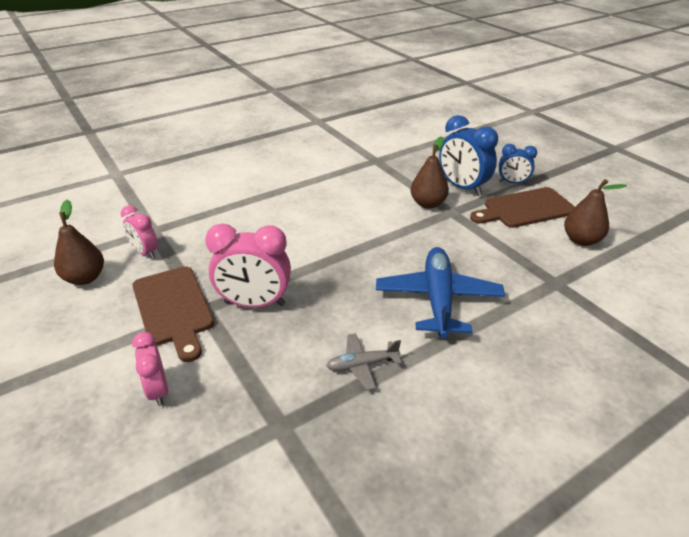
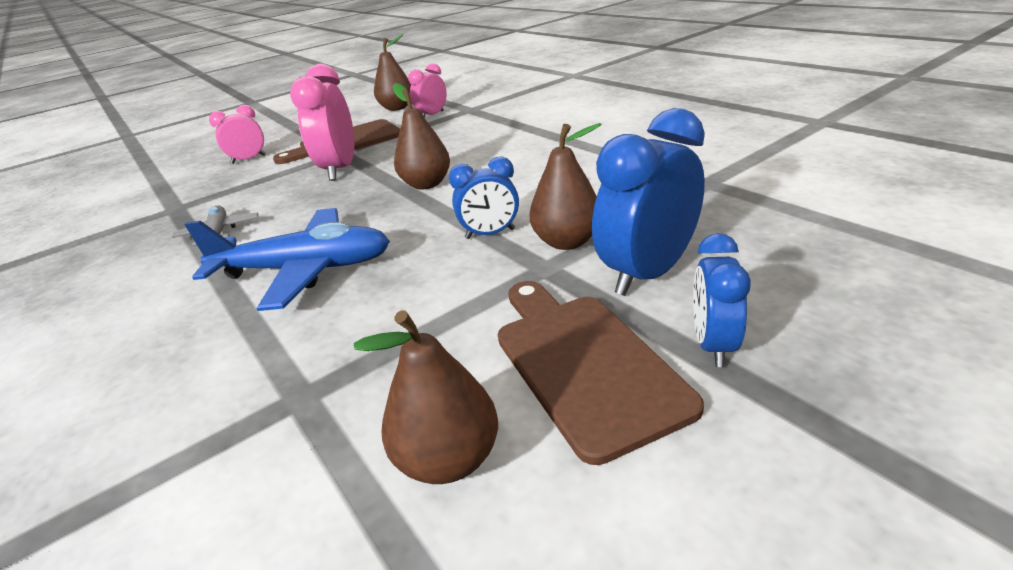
camera: 90 degrees right, 5 degrees down
(322, 251) = (426, 184): none -> brown pear
(411, 226) = (490, 234): none -> blue clock

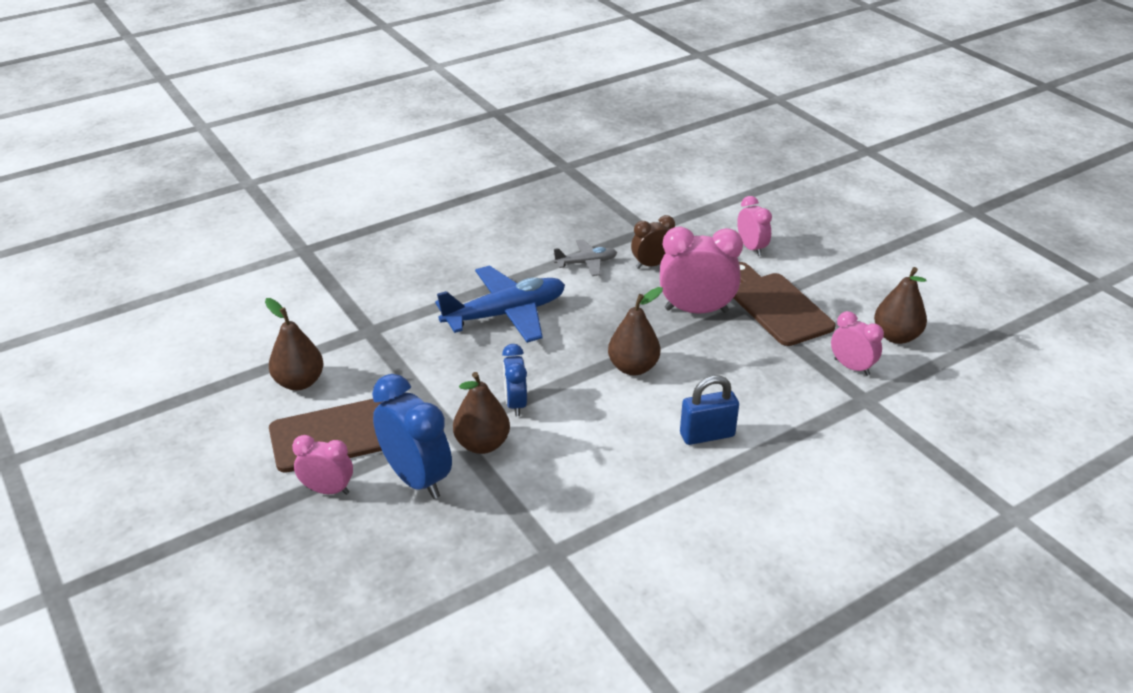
camera: 90 degrees right, 5 degrees up
(247, 197) = (652, 264): none -> brown clock
(305, 270) = (505, 314): blue plane -> blue plane turned 120 degrees counterclockwise
(521, 146) = (707, 435): none -> blue padlock
(713, 345) = (327, 490): blue clock -> pink clock

